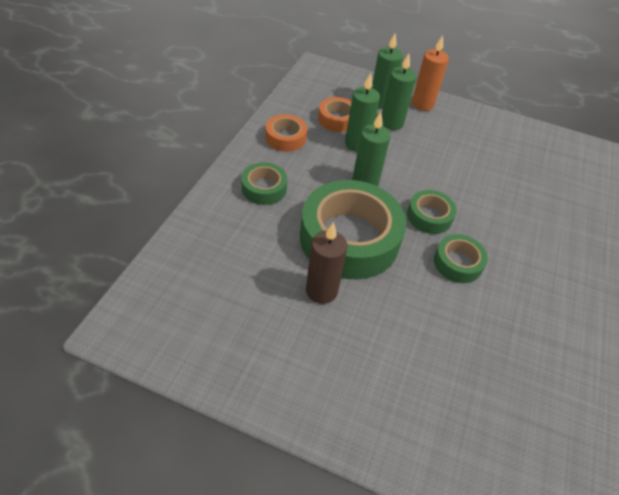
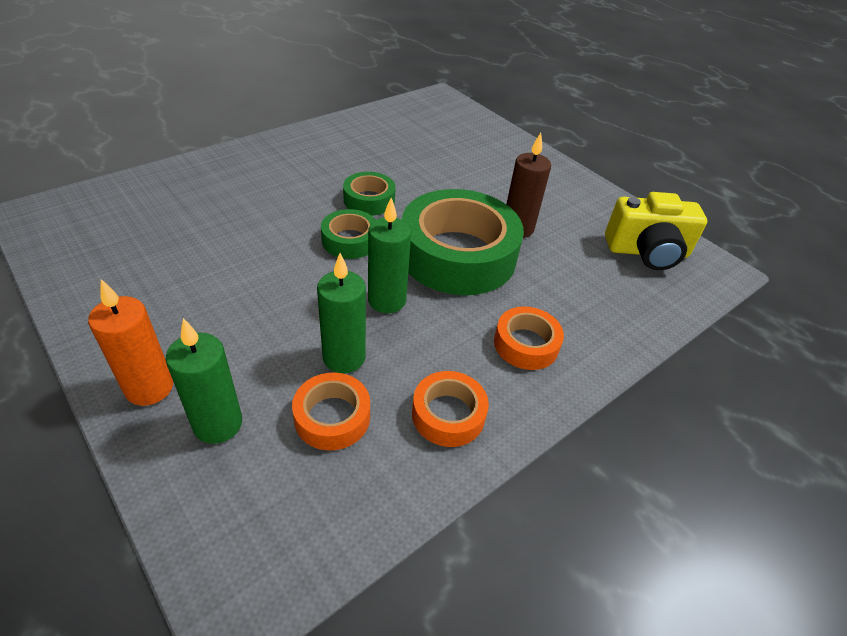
camera: 150 degrees left, 5 degrees down
(193, 319) = (647, 252): none -> yellow camera
(264, 188) = (526, 344): green tape -> orange tape
(391, 123) = (249, 372): green candle -> none

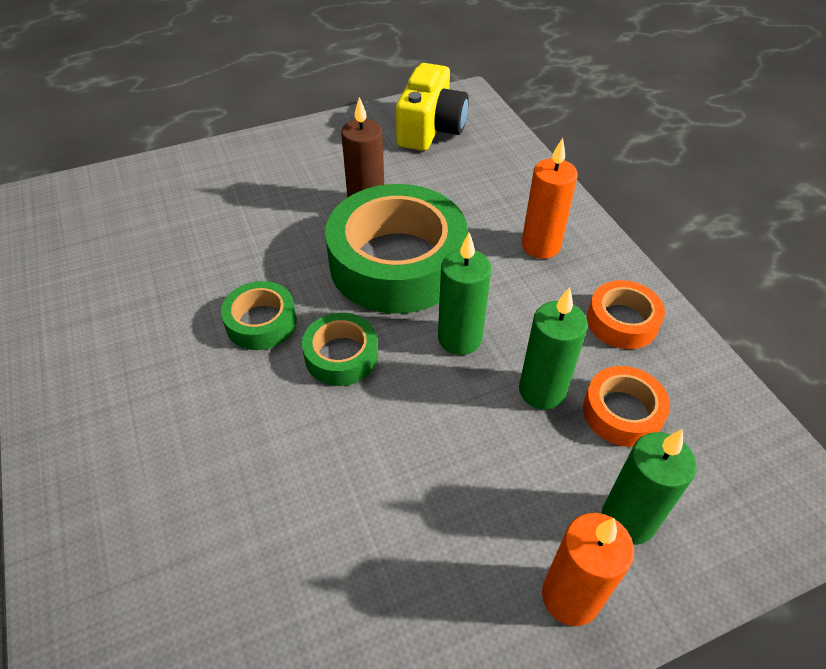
camera: 70 degrees left, 5 degrees up
(526, 344) = (540, 246): orange tape -> orange candle

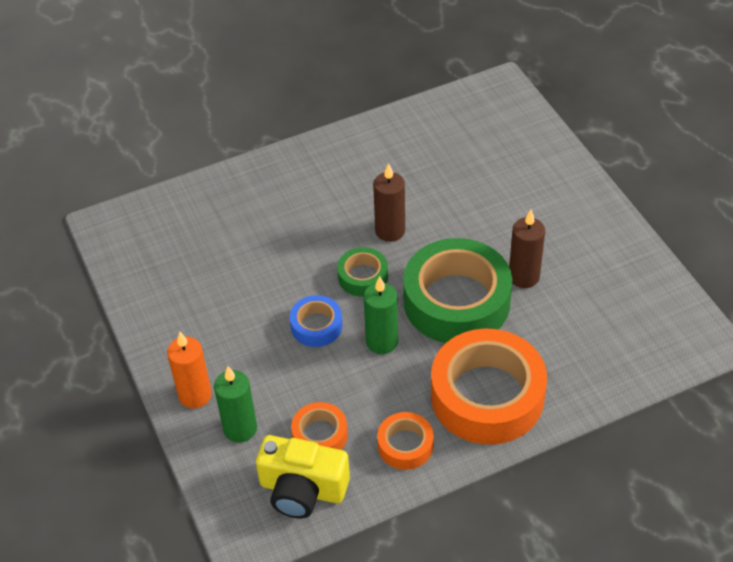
camera: 90 degrees right, 0 degrees up
(261, 322) = (390, 231): green tape -> brown candle
(428, 414) = (316, 326): none -> blue tape
(431, 129) = (643, 315): yellow camera -> yellow camera (302, 490)
(540, 246) = (487, 396): orange candle -> orange tape
(542, 391) = (337, 389): green candle -> none

